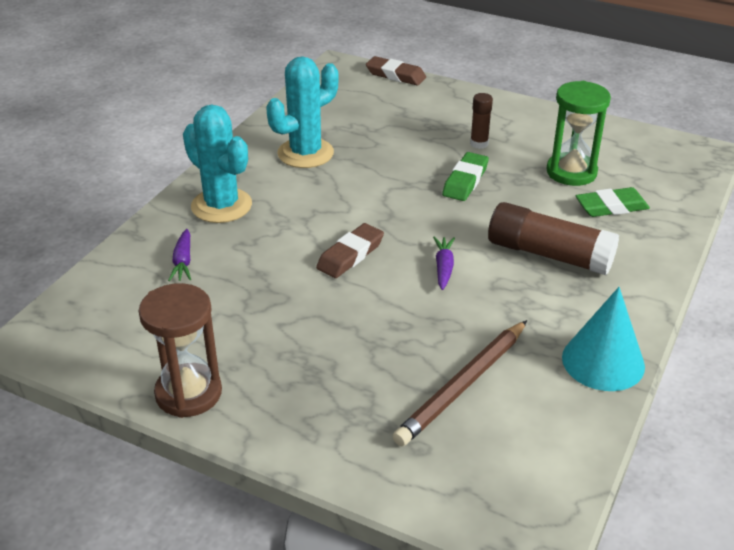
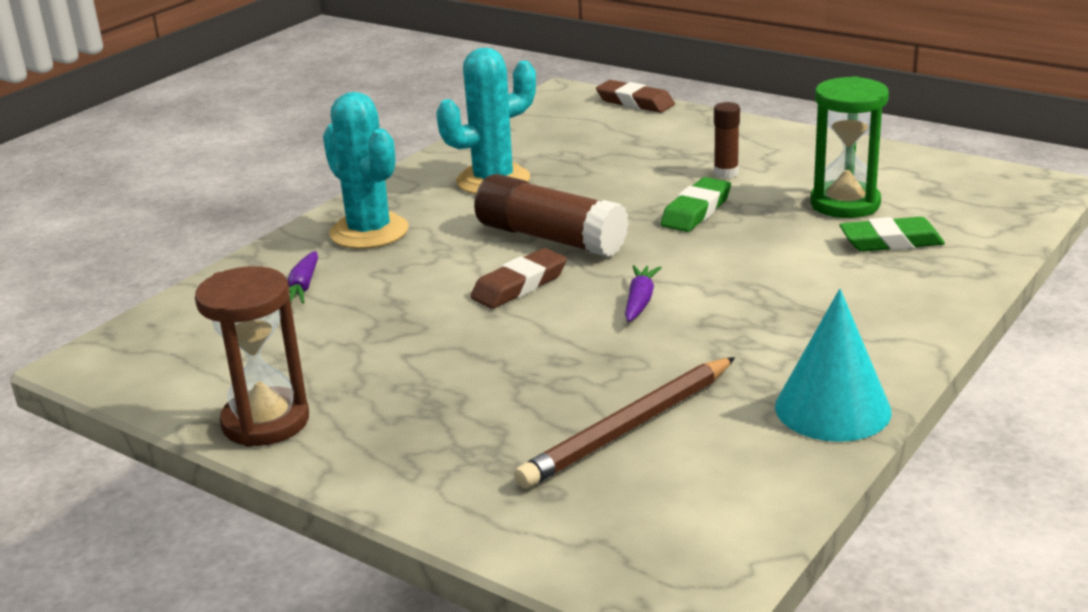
camera: 10 degrees right, 10 degrees down
(549, 254) = (788, 290): brown glue stick -> brown glue stick (550, 238)

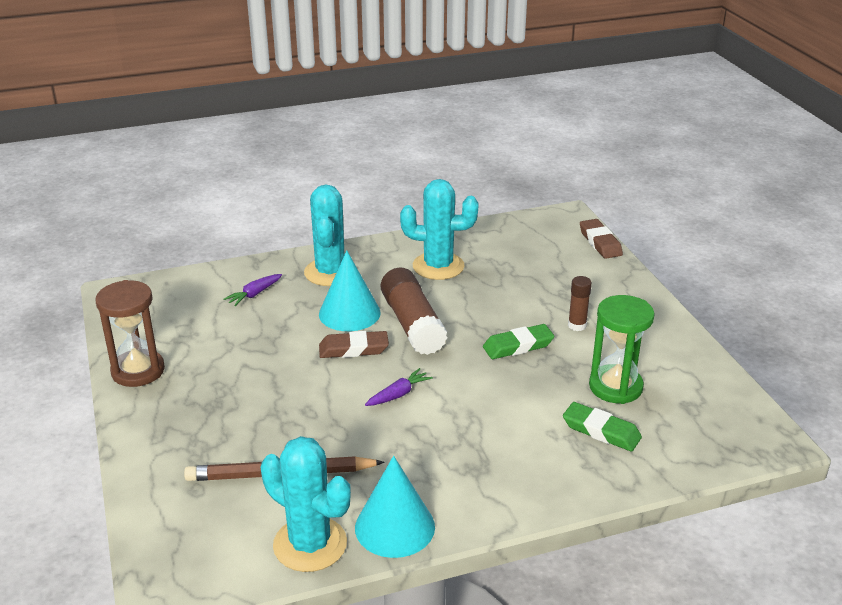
camera: 35 degrees right, 5 degrees up
(458, 257) = (349, 313): none -> turquoise cone
(772, 469) = (310, 544): none -> turquoise cactus

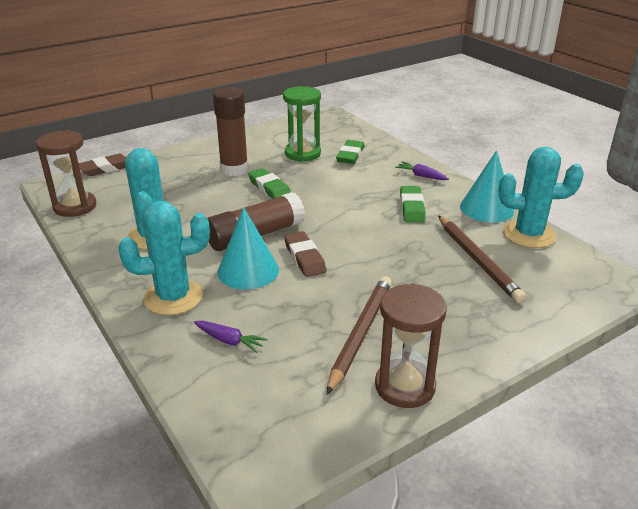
camera: 105 degrees left, 0 degrees up
(216, 362) = (361, 333): none -> brown pencil
(310, 544) = (529, 234): turquoise cactus -> turquoise cactus turned 75 degrees clockwise
(398, 394) = (354, 227): purple carrot -> purple carrot (421, 176)
(425, 453) = (412, 208): none -> green eraser
(515, 227) = (75, 206): none -> brown hourglass
(577, 325) = (234, 169): brown glue stick -> brown glue stick, size x1.96

